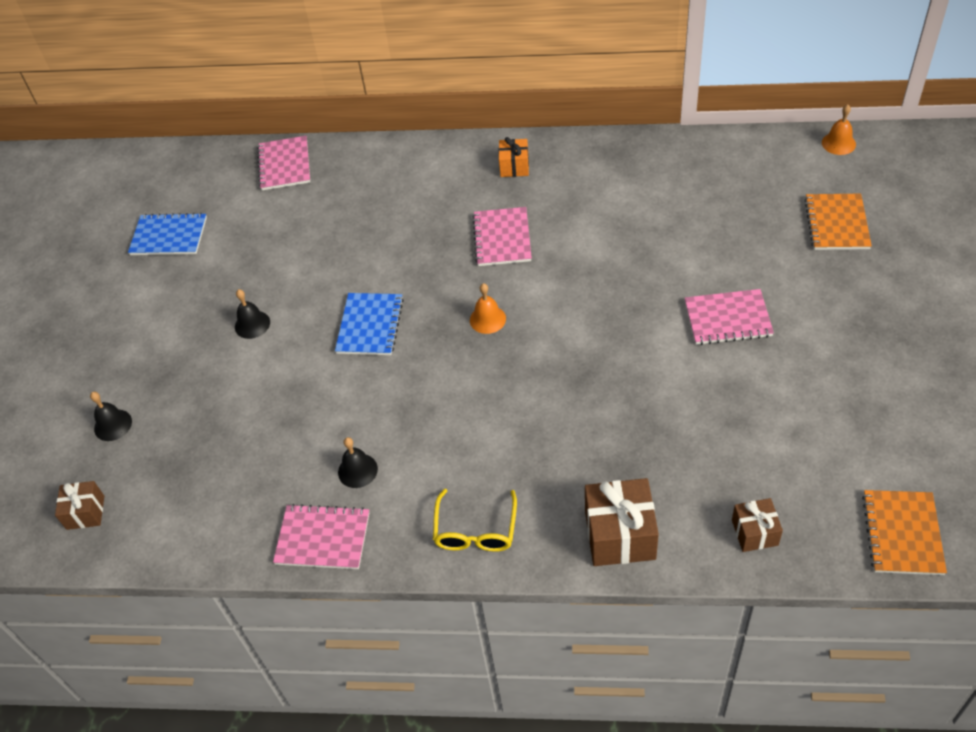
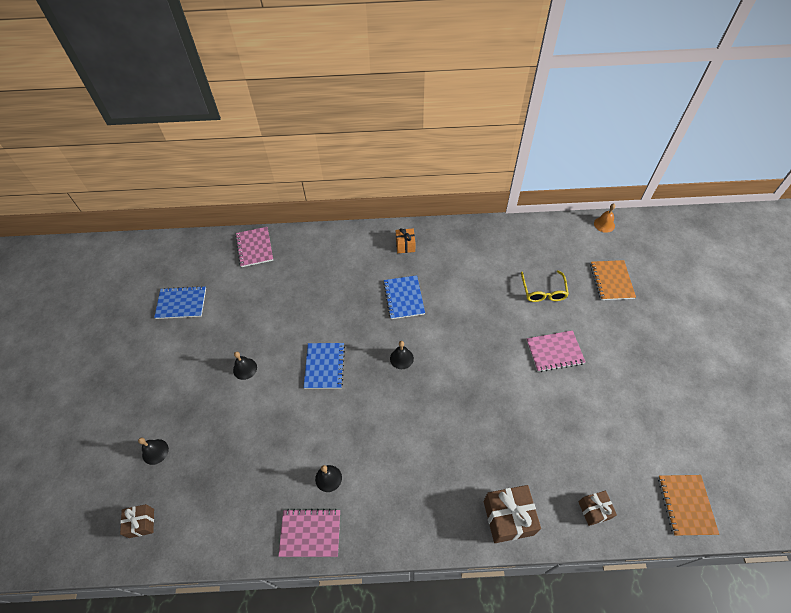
camera: 10 degrees left, 5 degrees up
(475, 530) = (413, 520): yellow glasses -> yellow glasses (543, 291)
(487, 319) = (401, 358): orange bell -> black bell
(502, 238) = (404, 298): pink notebook -> blue notebook

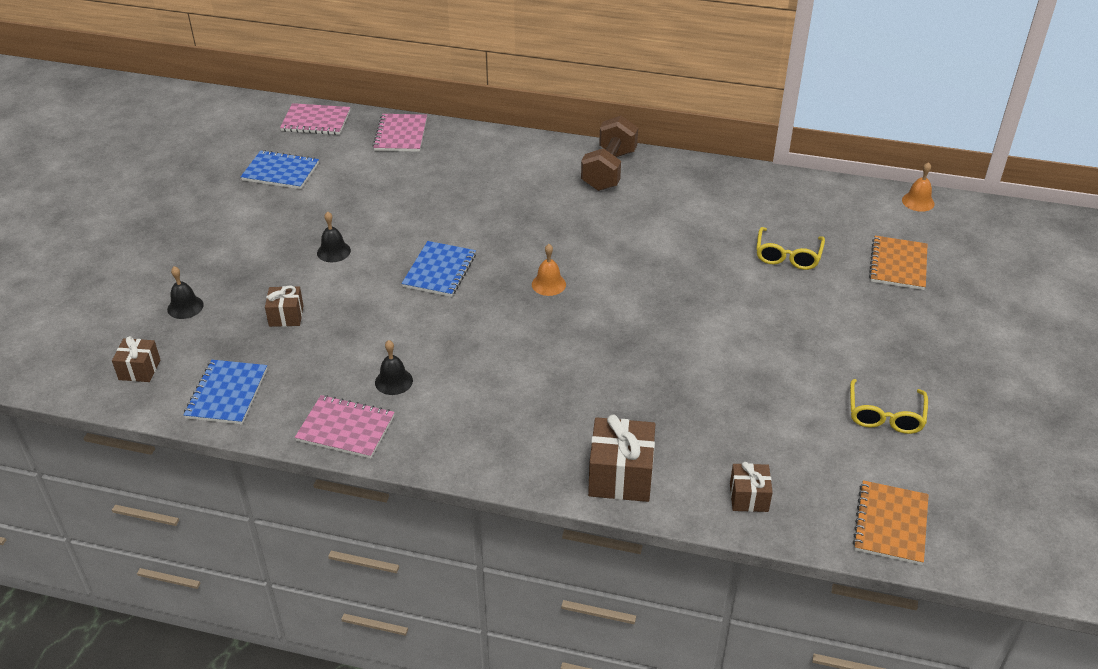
camera: 15 degrees right, 15 degrees down
(232, 439) = (286, 316): none -> brown gift
(401, 358) = (548, 284): black bell -> orange bell
(404, 298) = (581, 224): blue notebook -> blue notebook (227, 394)
(405, 245) = (609, 170): orange gift -> brown dumbbell
(554, 352) = (772, 322): pink notebook -> pink notebook (316, 121)
(649, 412) = (885, 415): none -> yellow glasses

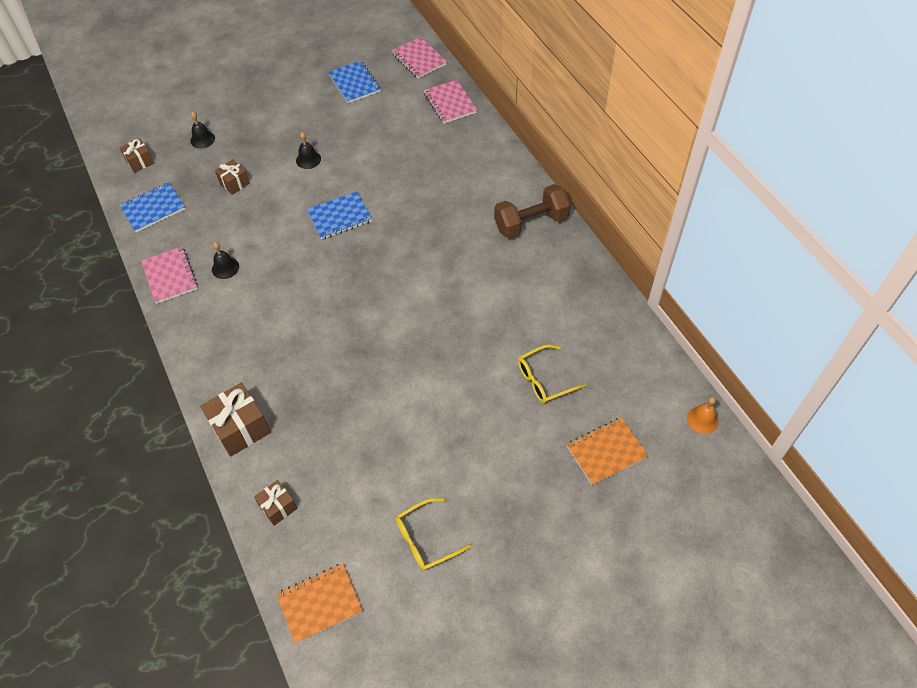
camera: 50 degrees right, 15 degrees up
(401, 134) = (450, 103): pink notebook -> pink notebook turned 75 degrees counterclockwise
(548, 284) = (380, 275): orange bell -> none

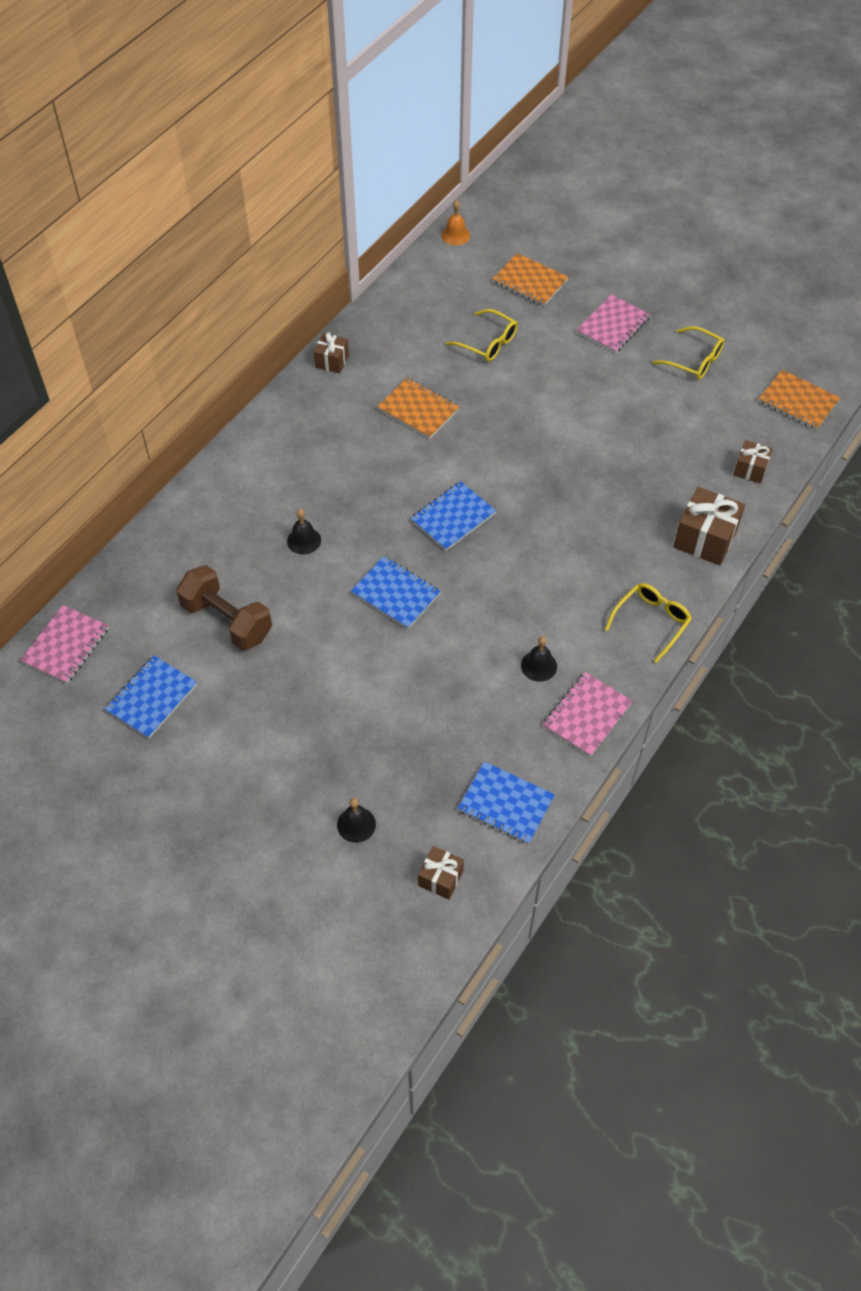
camera: 120 degrees left, 0 degrees up
(203, 350) = (651, 622): none -> yellow glasses
(234, 183) = (410, 735): brown gift -> brown gift (332, 361)
(308, 159) = (323, 675): black bell -> black bell (304, 540)
(379, 274) = (453, 517): none -> blue notebook
(450, 103) = (141, 572): pink notebook -> pink notebook (613, 325)
(497, 297) = (418, 410): none -> orange notebook
(531, 223) = (301, 420): brown dumbbell -> brown dumbbell (227, 620)

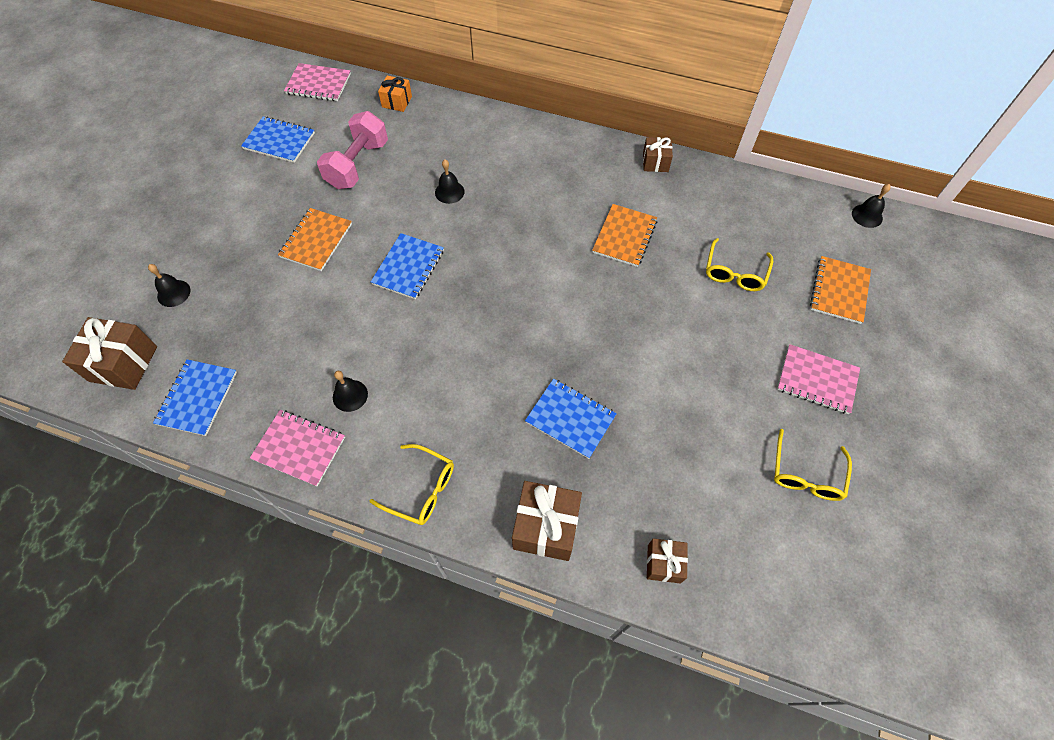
camera: 75 degrees right, 5 degrees up
(137, 567) = (397, 101): none -> orange gift
(227, 620) = (358, 165): brown dumbbell -> pink dumbbell
(440, 878) = (123, 363): brown gift -> brown gift, size x1.70
(453, 517) = (505, 291): blue notebook -> blue notebook (570, 419)
(455, 235) = (867, 215): orange bell -> black bell
(798, 401) = (796, 609): orange notebook -> orange notebook (316, 240)

